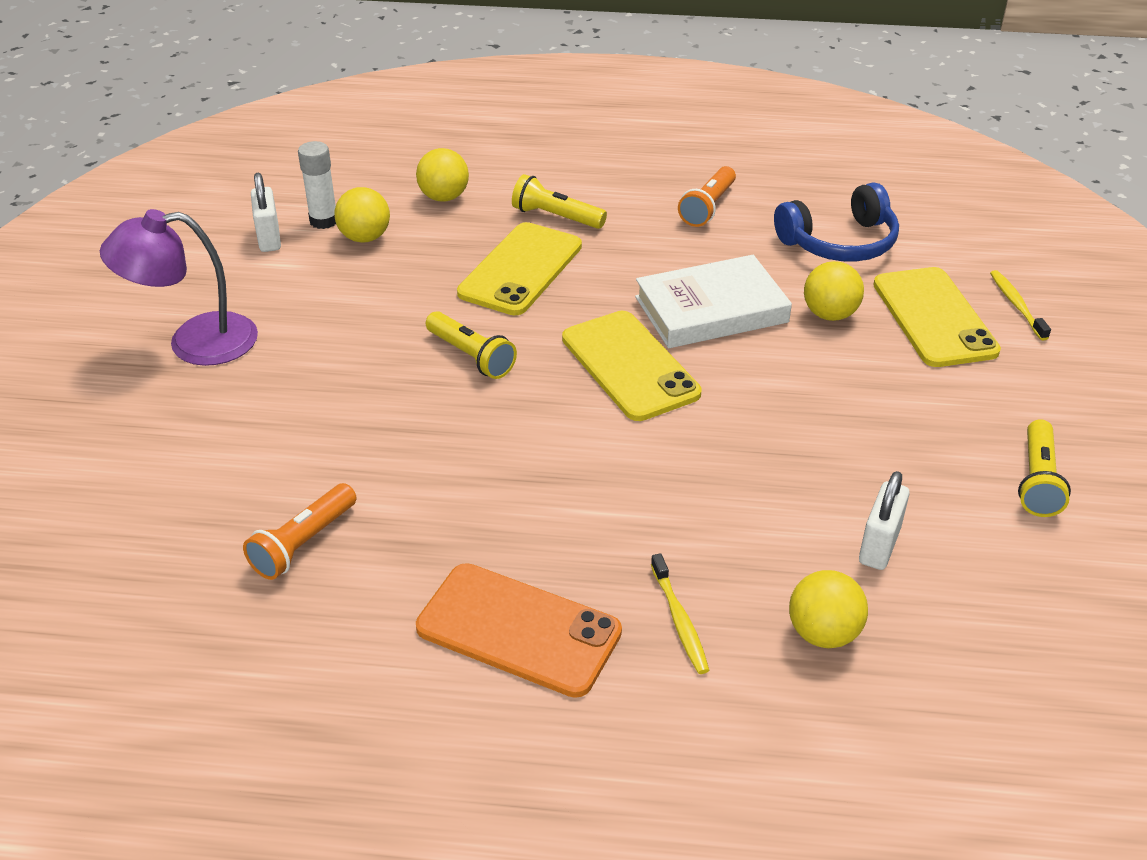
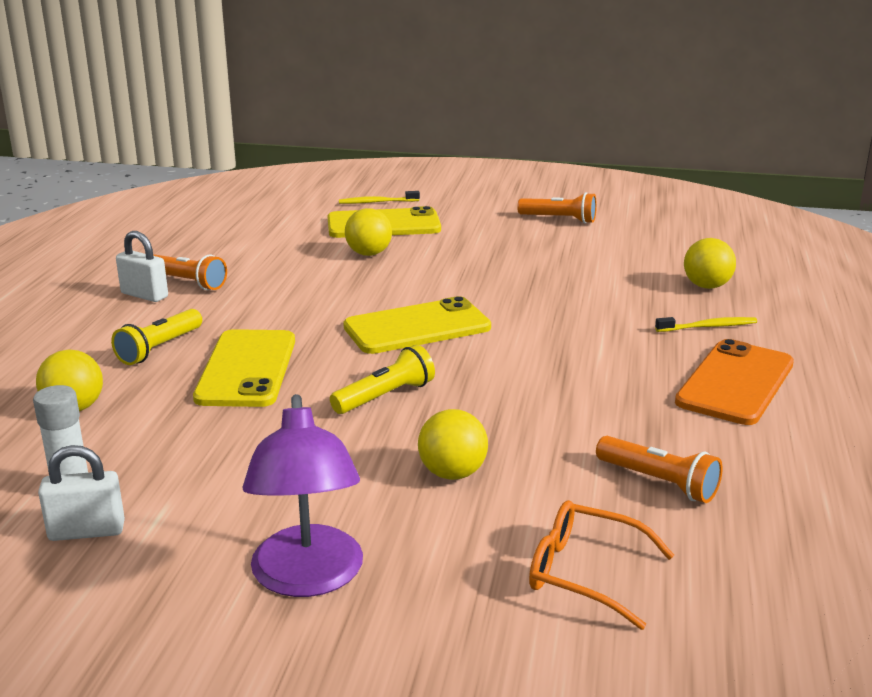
camera: 85 degrees left, 15 degrees down
(170, 487) = (585, 573): none -> orange glasses
(365, 238) = (131, 459): yellow ball -> yellow ball (452, 473)
(520, 269) = (246, 369): yellow phone -> yellow phone turned 60 degrees clockwise
(711, 310) = (347, 292): white book -> none
(839, 242) = (272, 242): blue headphones -> none
(879, 545) = (624, 264): white padlock -> white padlock (144, 295)
(1037, 481) = (559, 219): yellow flashlight -> orange flashlight

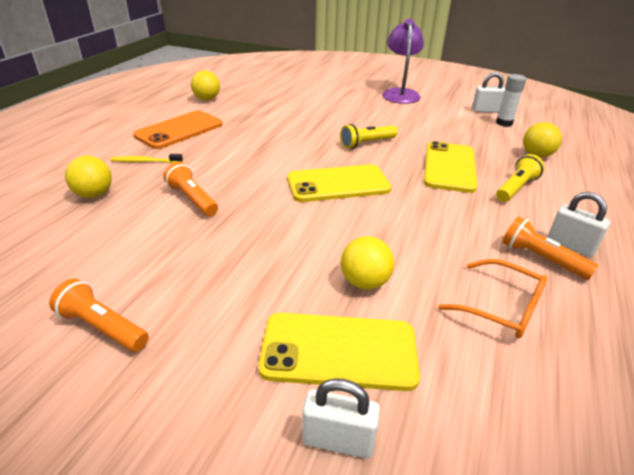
camera: 170 degrees left, 10 degrees up
(377, 202) = (338, 440): yellow toothbrush -> white padlock
(452, 473) = (343, 112): yellow ball -> yellow ball (207, 99)
(585, 573) = (309, 86): orange glasses -> orange glasses (501, 307)
(659, 482) = (262, 102): orange flashlight -> orange flashlight (192, 199)

